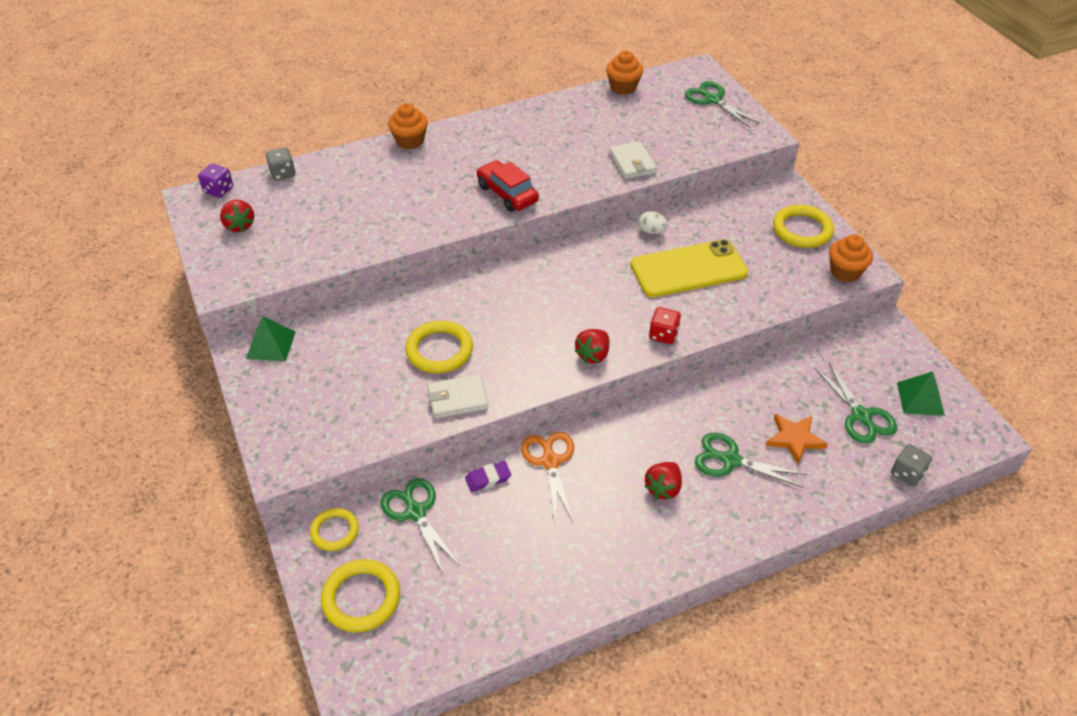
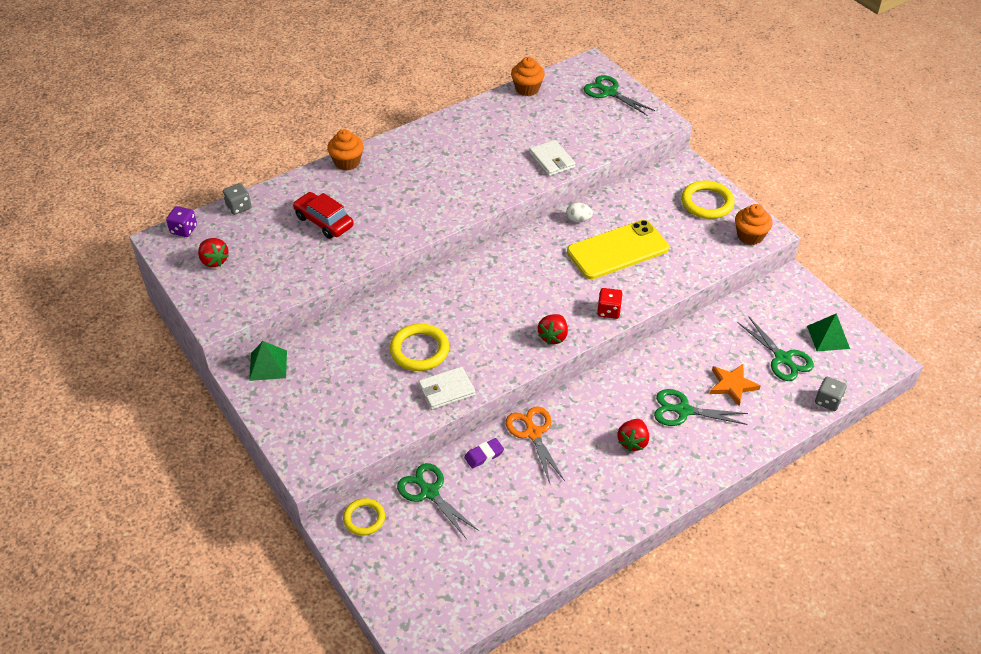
camera: 10 degrees left, 0 degrees up
(361, 598) = (402, 570): yellow ring -> none
(507, 194) = (448, 202): red car -> red car (324, 222)

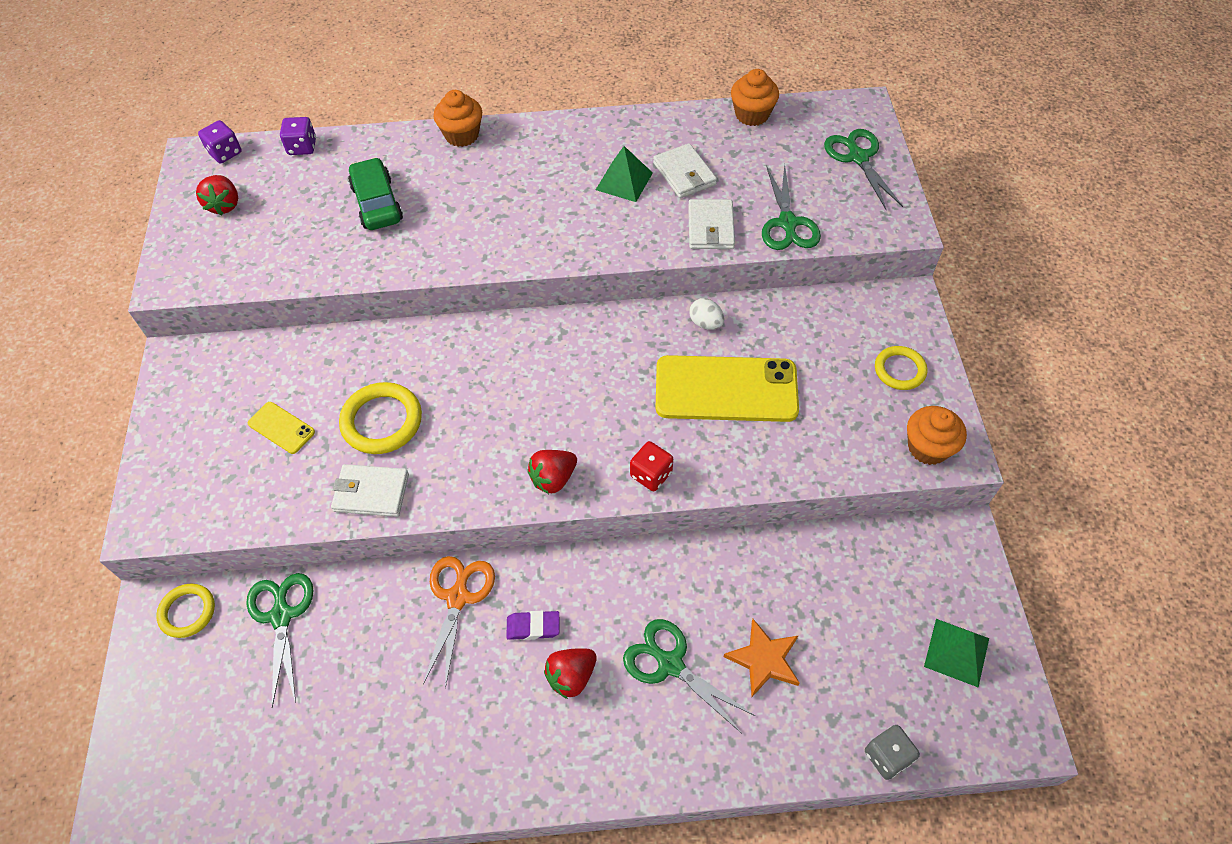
camera: 30 degrees right, 10 degrees up
(239, 207) = (302, 147): grey dice -> purple dice
(268, 365) = (207, 362): green pyramid -> green pyramid (624, 181)
(324, 222) = (377, 203): red car -> green car
(355, 381) = (281, 428): none -> yellow phone
(484, 455) = (379, 597): purple eraser -> purple eraser (533, 627)
(512, 136) = (684, 174): none -> white wallet
(707, 203) = (899, 370): yellow ring -> yellow ring, size x0.65
(783, 359) = (865, 654): green scissors -> green scissors (787, 223)

